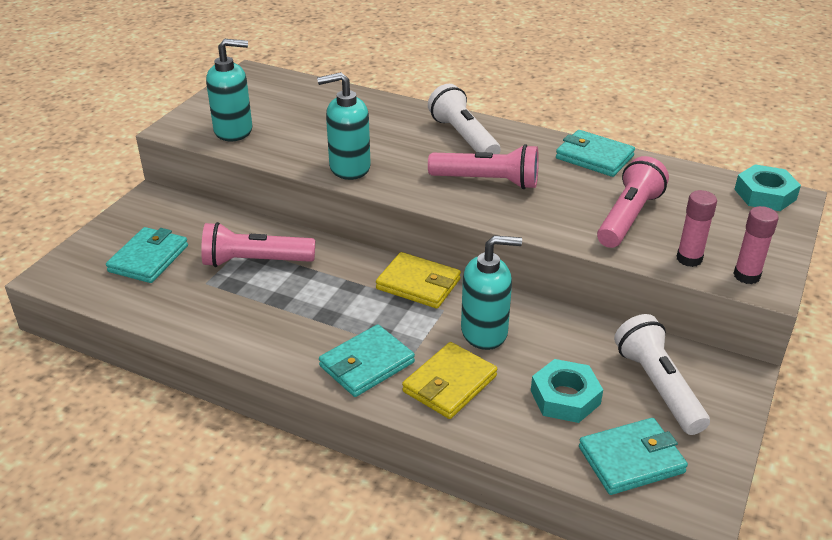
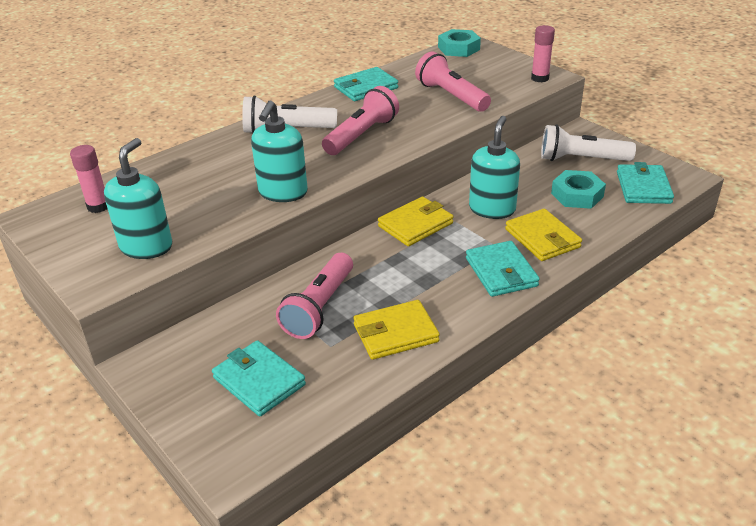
camera: 65 degrees left, 0 degrees up
(236, 316) = (395, 333): none -> yellow wallet
(689, 259) = (511, 90): pink glue stick -> pink glue stick (98, 206)

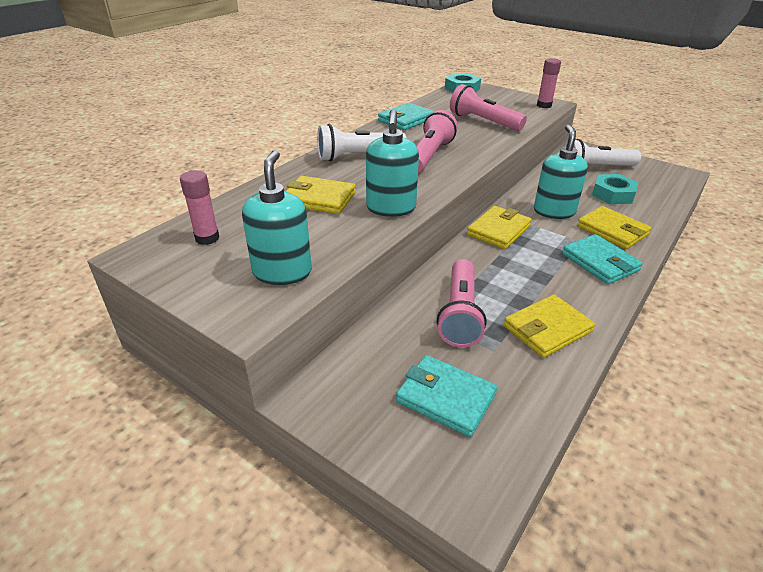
camera: 15 degrees left, 0 degrees up
(220, 176) = (319, 199): none -> yellow wallet
(643, 187) = (658, 184): turquoise wallet -> none

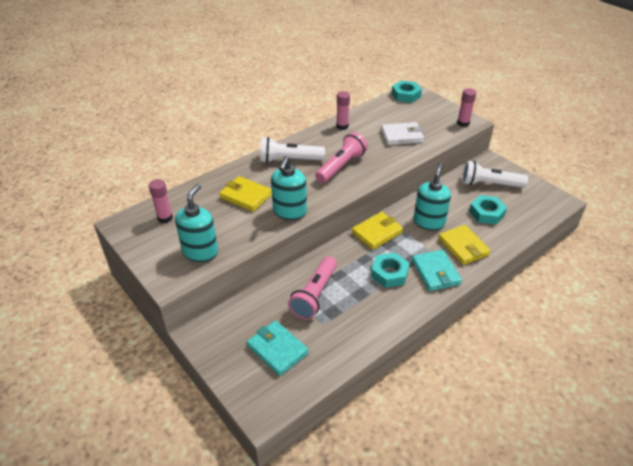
camera: 15 degrees right, 5 degrees up
(406, 120) = (342, 126): turquoise wallet -> pink glue stick
(483, 122) = (402, 136): pink flashlight -> white wallet
(544, 272) = (389, 273): none -> turquoise nut
(547, 329) = (366, 317): yellow wallet -> none

